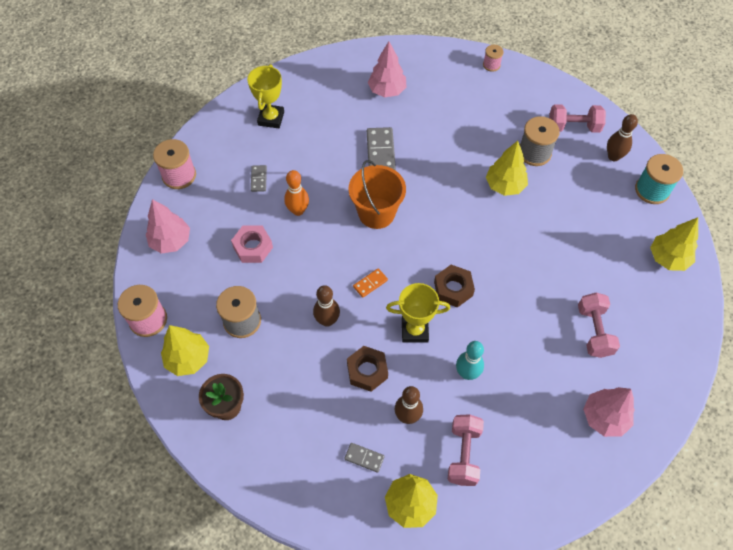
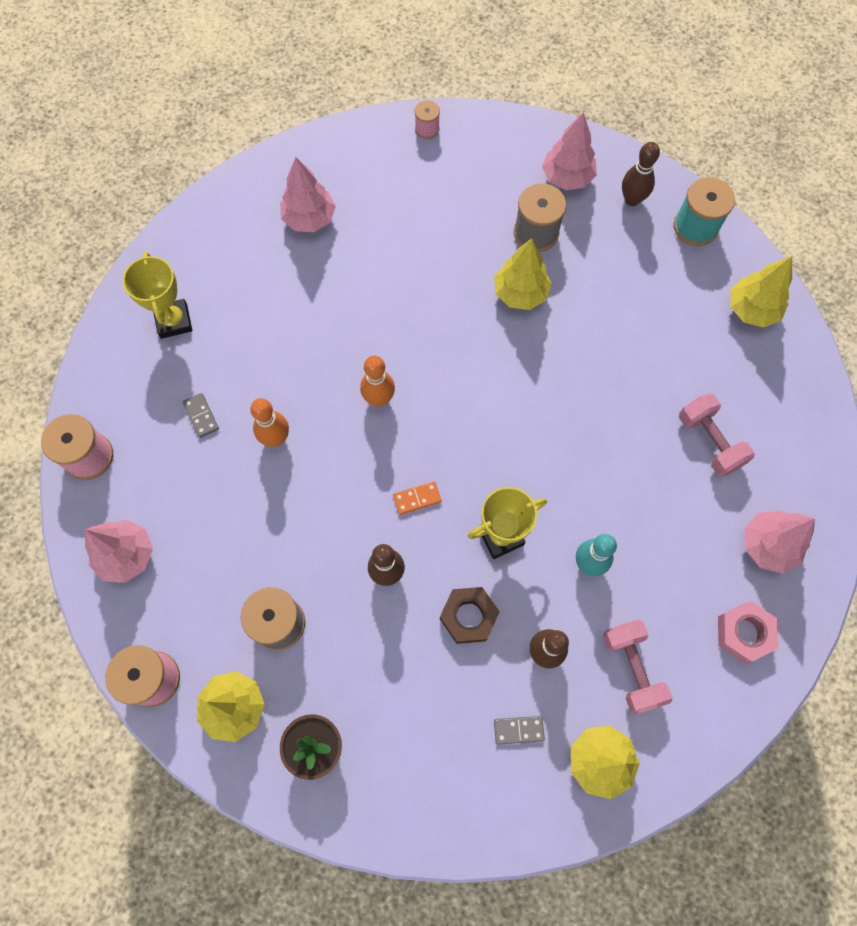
camera: 25 degrees left, 10 degrees up
(253, 247) = (242, 515): pink nut -> pink nut (743, 633)
(370, 283) = (417, 498): orange domino -> orange domino turned 45 degrees clockwise
(376, 213) = (379, 398): orange bucket -> orange bowling pin
(380, 152) = (343, 310): grey domino -> none
(453, 289) = (522, 460): brown nut -> none
(573, 127) = (567, 178): pink dumbbell -> pink tree

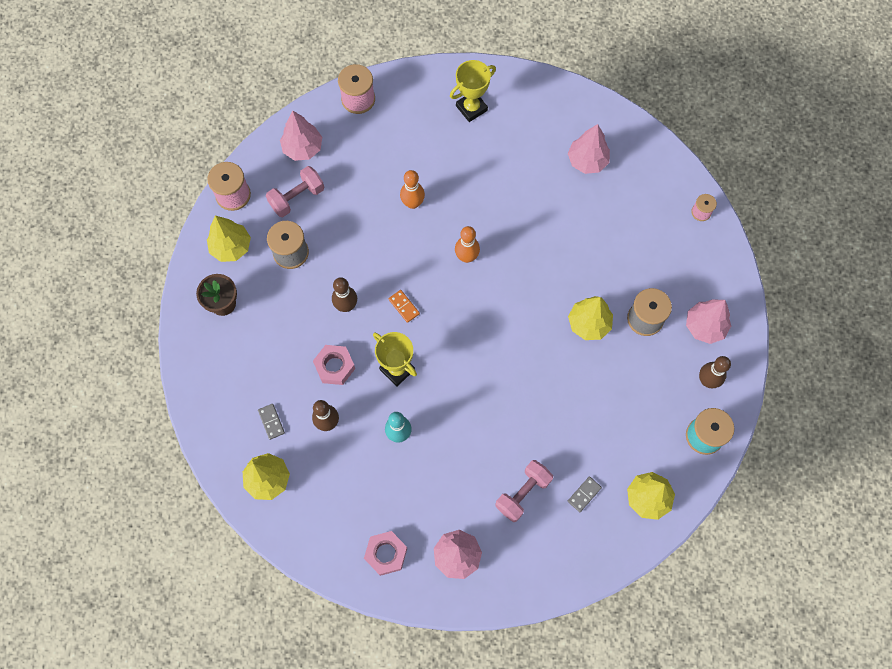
camera: 70 degrees right, 0 degrees up
(201, 416) = (411, 152): grey domino -> grey domino (584, 494)
(469, 616) = (334, 366): brown nut -> pink nut
(631, 668) = (335, 483): pink dumbbell -> pink dumbbell (297, 198)

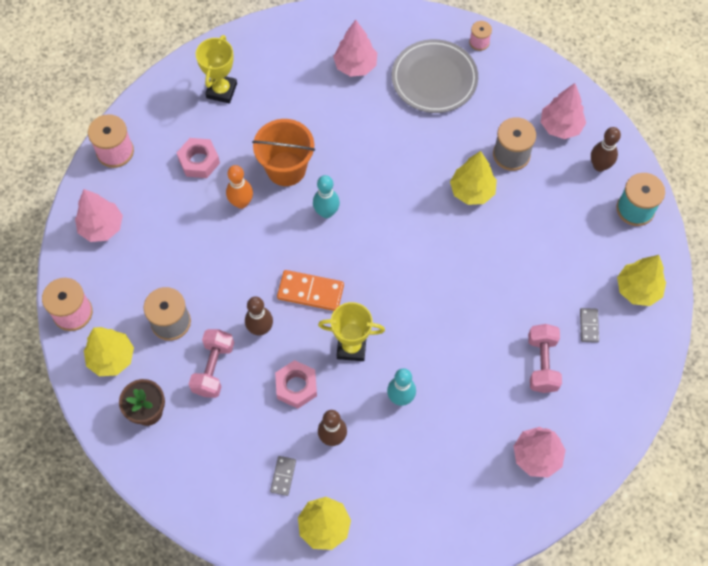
camera: 40 degrees left, 5 degrees down
(271, 422) = (283, 476): grey domino -> grey domino turned 75 degrees clockwise
(297, 198) = (134, 272): pink dumbbell -> pink dumbbell (213, 368)
(386, 554) = (479, 503): pink nut -> pink nut (199, 161)
(404, 306) = (310, 292): orange domino -> orange domino, size x1.78
(466, 202) = (286, 168): none -> orange bucket
(466, 257) = (326, 212): orange bowling pin -> turquoise bowling pin
(638, 215) = (434, 79): none -> grey plate

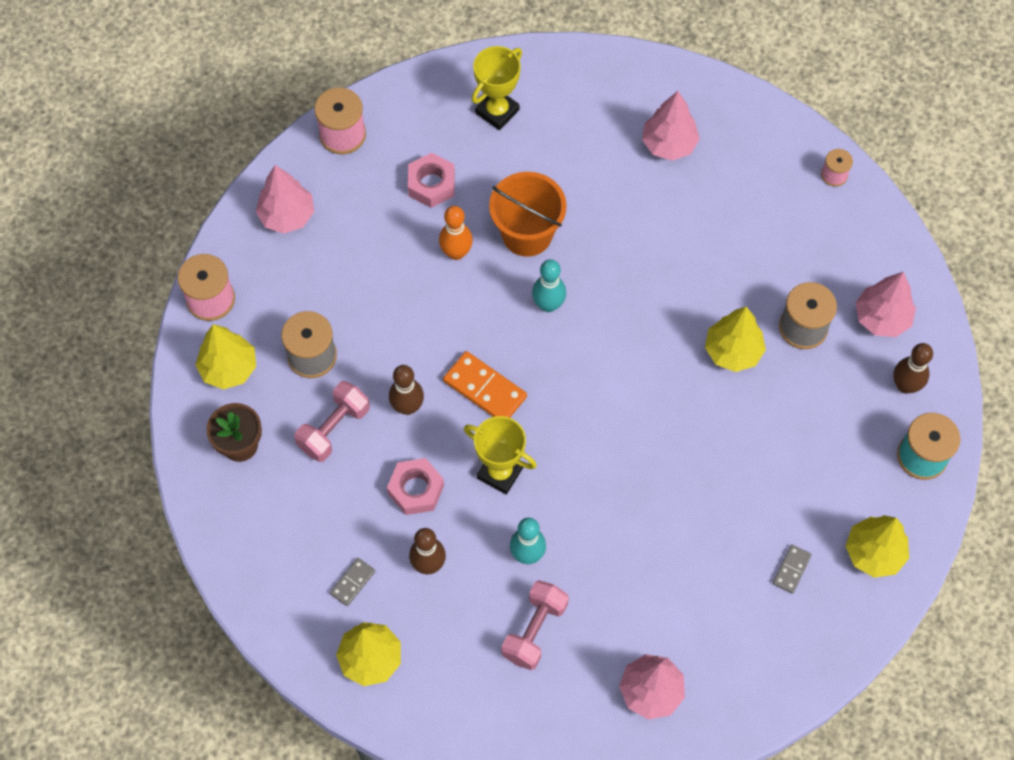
camera: 25 degrees right, 0 degrees up
(434, 79) = (756, 198): grey plate -> none
(542, 363) = (712, 589): pink dumbbell -> pink dumbbell (534, 630)

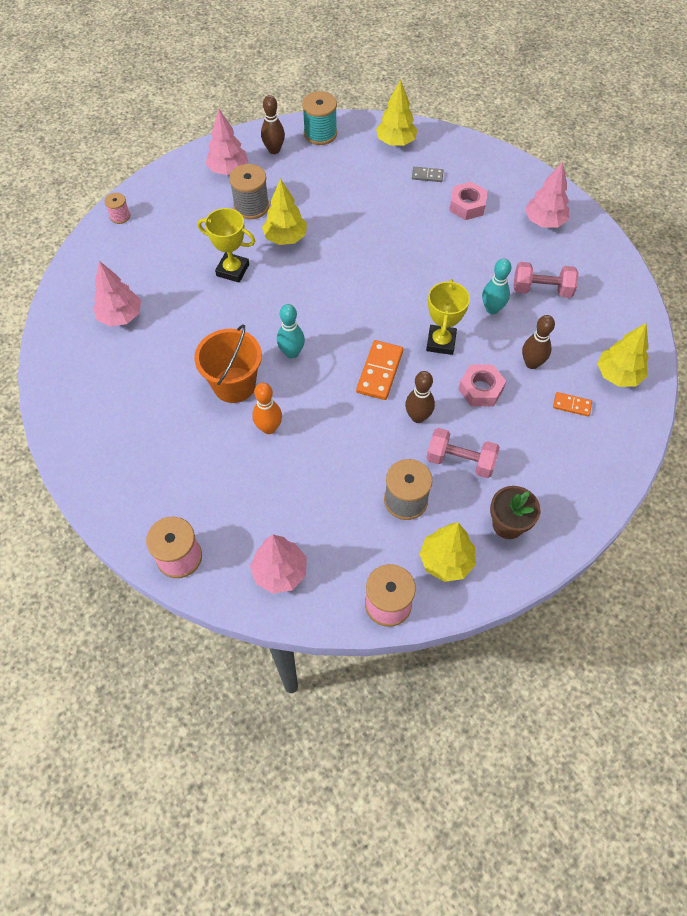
camera: 110 degrees left, 5 degrees down
(352, 582) = (572, 405): grey domino -> orange domino
(431, 184) = (209, 467): pink nut -> pink nut (467, 206)
(497, 111) = (120, 442): yellow trophy -> yellow trophy (232, 270)

